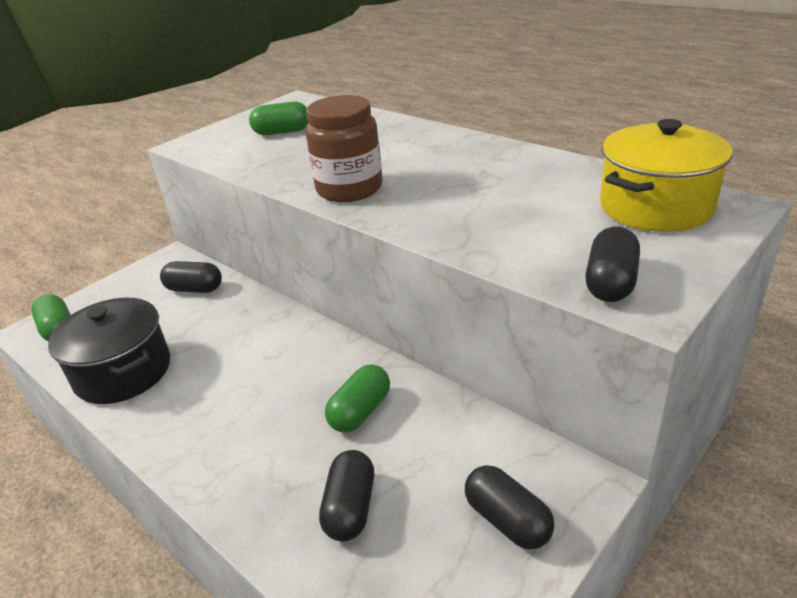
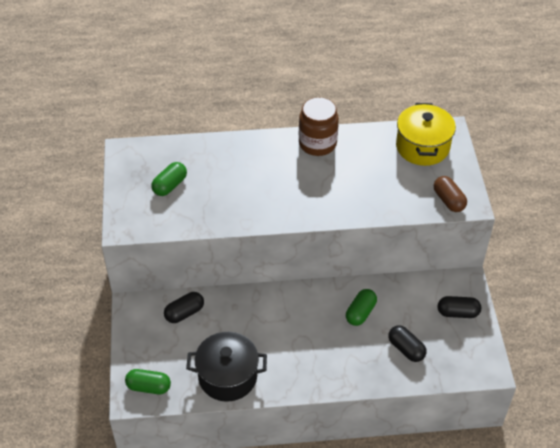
camera: 50 degrees left, 15 degrees up
(349, 189) = (281, 208): brown jar -> brown jar (317, 143)
(360, 411) = (360, 313): green capsule -> green capsule turned 45 degrees clockwise
(610, 282) = (448, 200): black capsule -> brown capsule

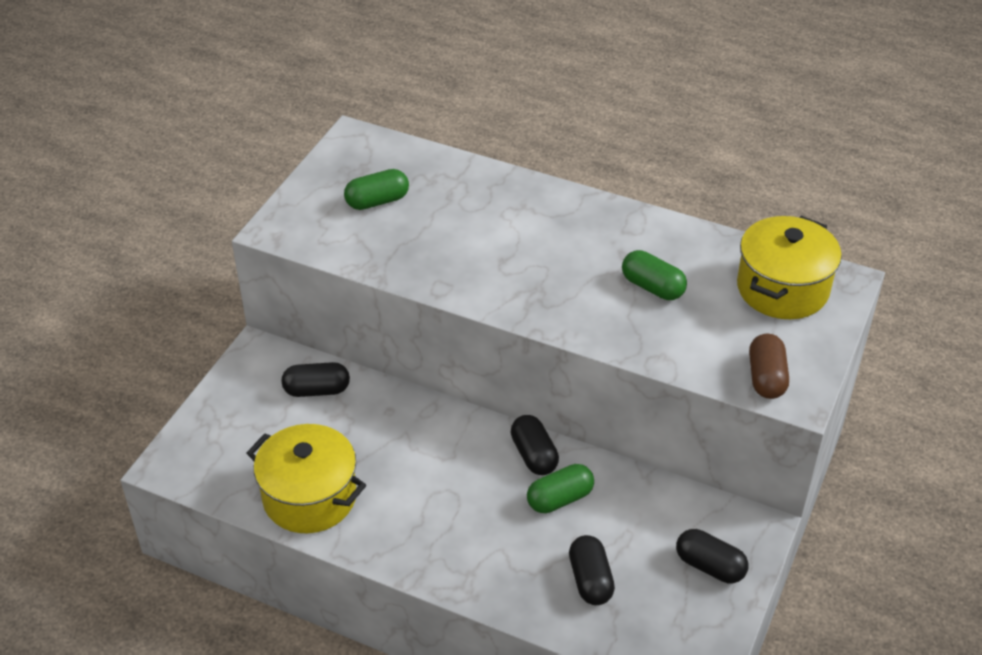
camera: 30 degrees right, 5 degrees down
(148, 387) = (199, 462): green capsule -> green capsule (652, 287)
(227, 376) = (310, 497): black pot -> yellow pot
(317, 143) = (624, 225): brown jar -> none
(330, 295) = (534, 455): none -> black capsule

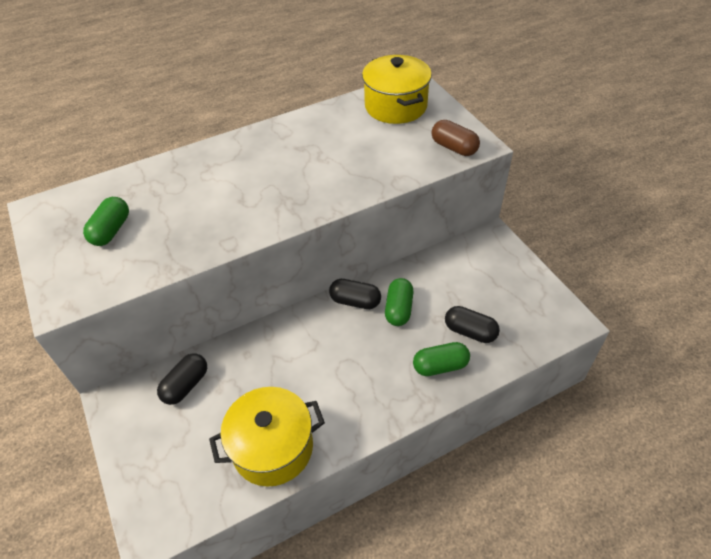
camera: 50 degrees left, 5 degrees up
(652, 287) = (339, 151): green capsule -> green capsule (440, 366)
(710, 566) = (502, 272): black capsule -> none

